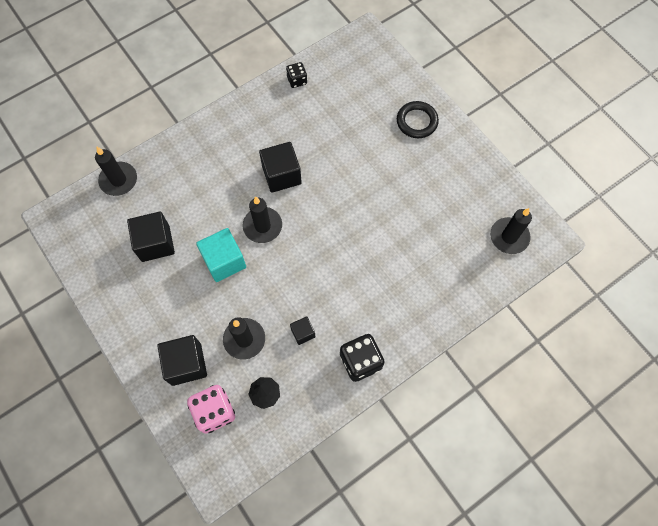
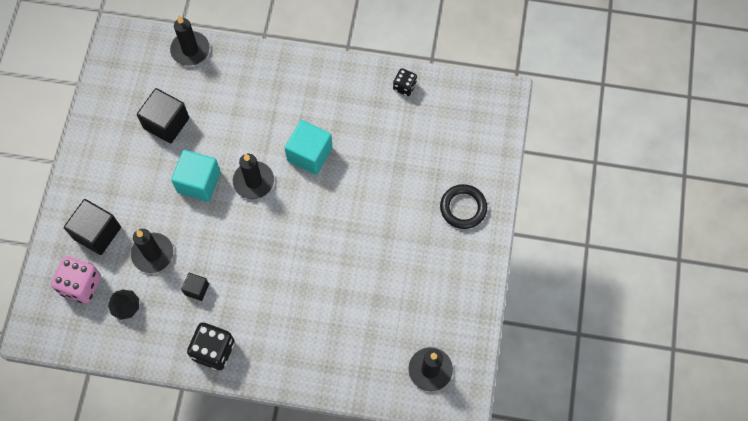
camera: 45 degrees right, 0 degrees up
(281, 175) = (309, 154): black cube -> turquoise cube

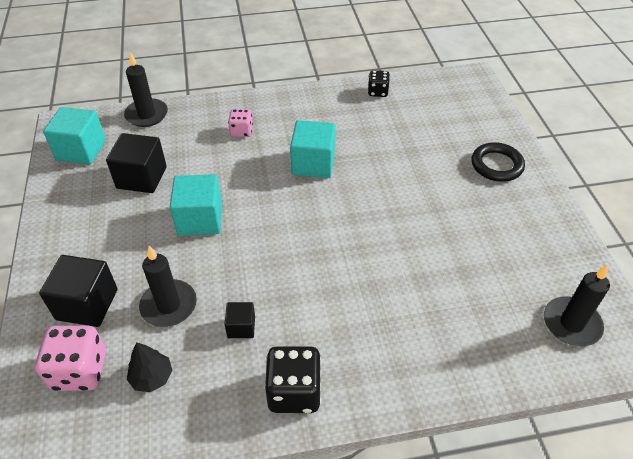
camera: 20 degrees left, 20 degrees down
(126, 76) = (81, 150): none -> turquoise cube
(253, 181) = (263, 202): black candle -> none
(264, 97) = (241, 131): none -> pink dice

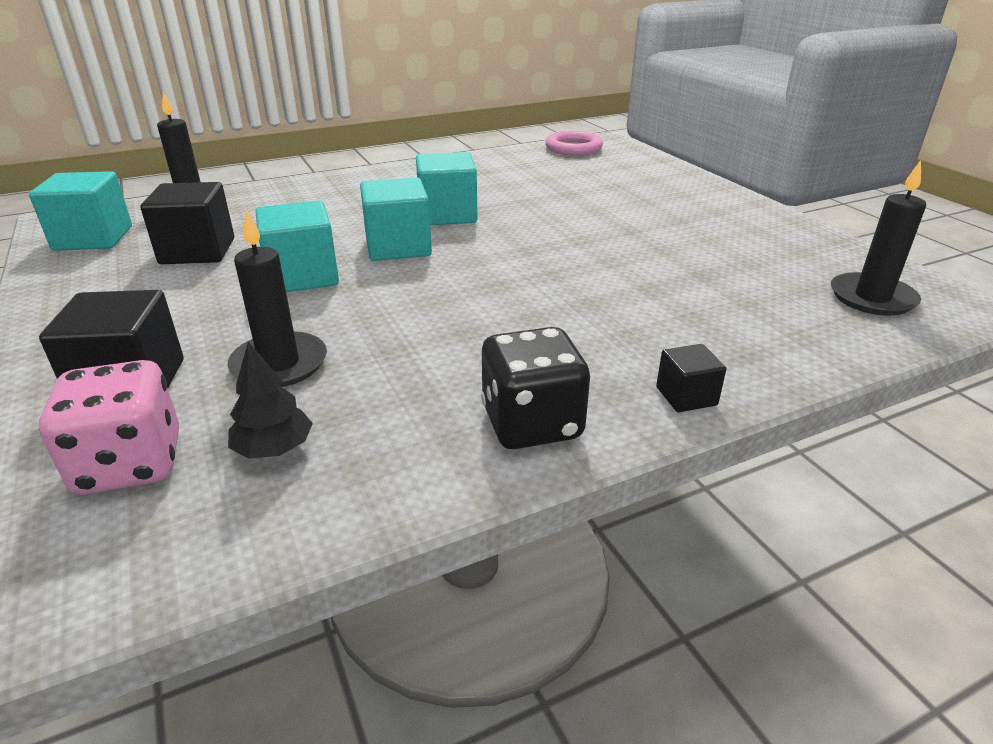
camera: 15 degrees left, 15 degrees down
(241, 131) = (335, 201): pink dice -> none
(241, 327) = (411, 369): black cube -> black cube (686, 396)
(268, 197) = (398, 247): none -> turquoise cube
(378, 92) = (501, 158): black dice -> none
(440, 85) = (573, 148): none -> pink ring
(496, 165) = (680, 193): black ring -> none

